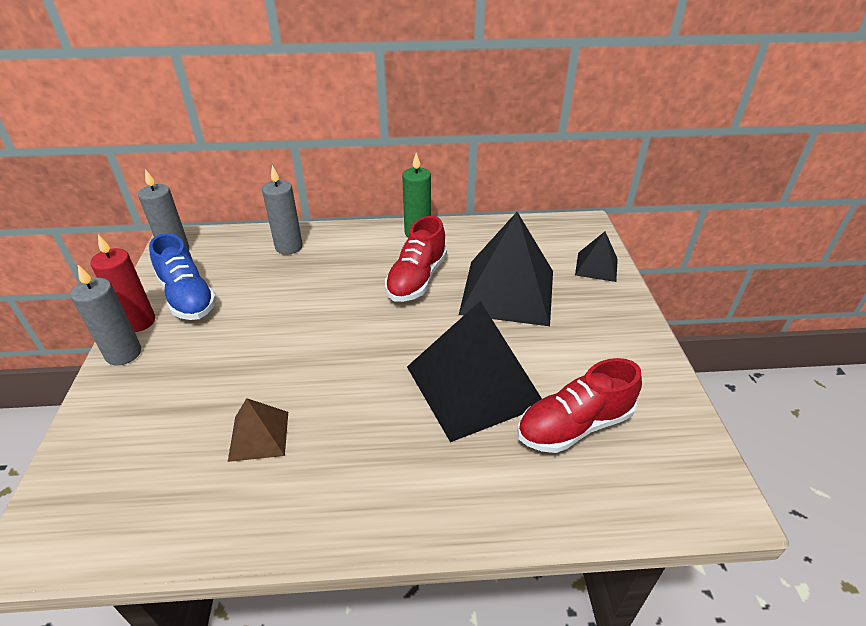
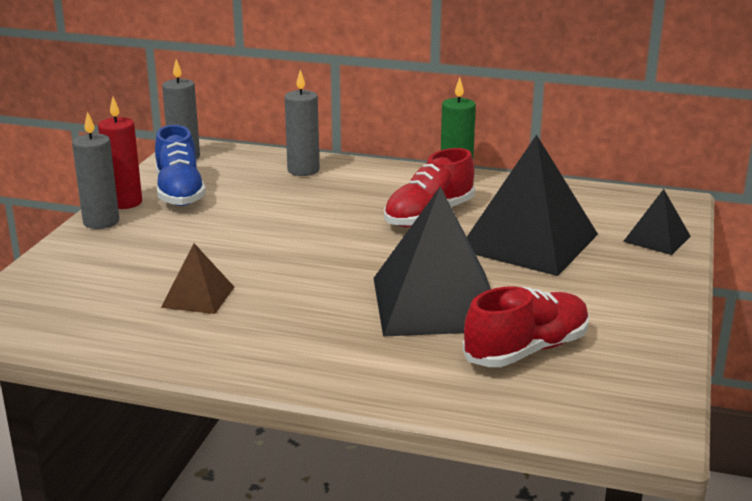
camera: 20 degrees right, 15 degrees down
(574, 425) = (526, 350): red shoe -> red shoe turned 150 degrees clockwise

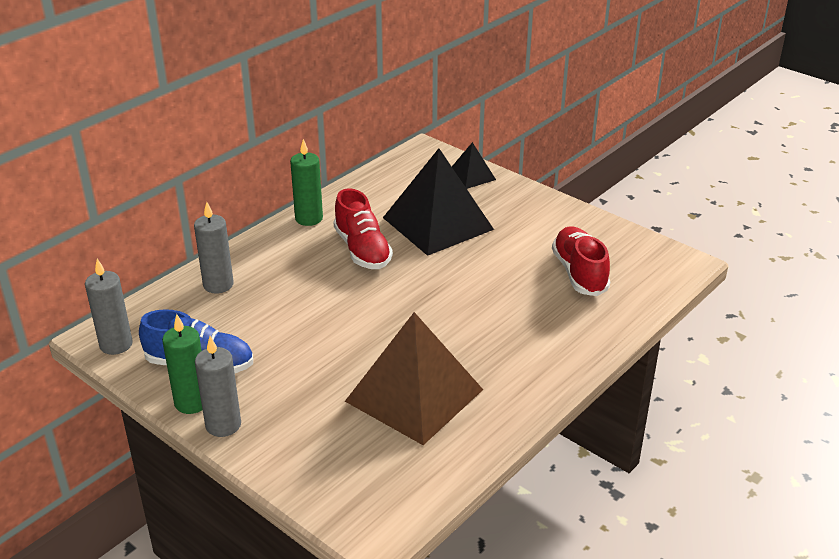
camera: 65 degrees left, 10 degrees up
(125, 202) = (192, 402): red candle -> green candle
(198, 297) = (414, 395): brown pyramid -> brown pyramid, size x2.07
(436, 303) = (498, 288): black pyramid -> none

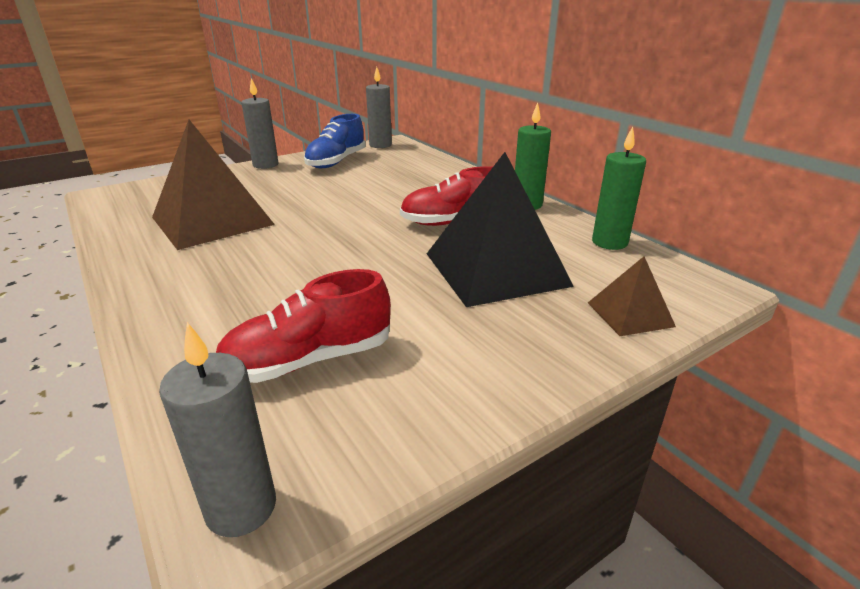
camera: 105 degrees right, 5 degrees down
(192, 402) = (298, 159): green candle -> green candle (609, 242)
(218, 285) = (431, 170): grey candle -> grey candle (241, 507)
(471, 176) = (630, 314): black pyramid -> brown pyramid
(579, 273) = (309, 360): red shoe -> red shoe turned 150 degrees clockwise

